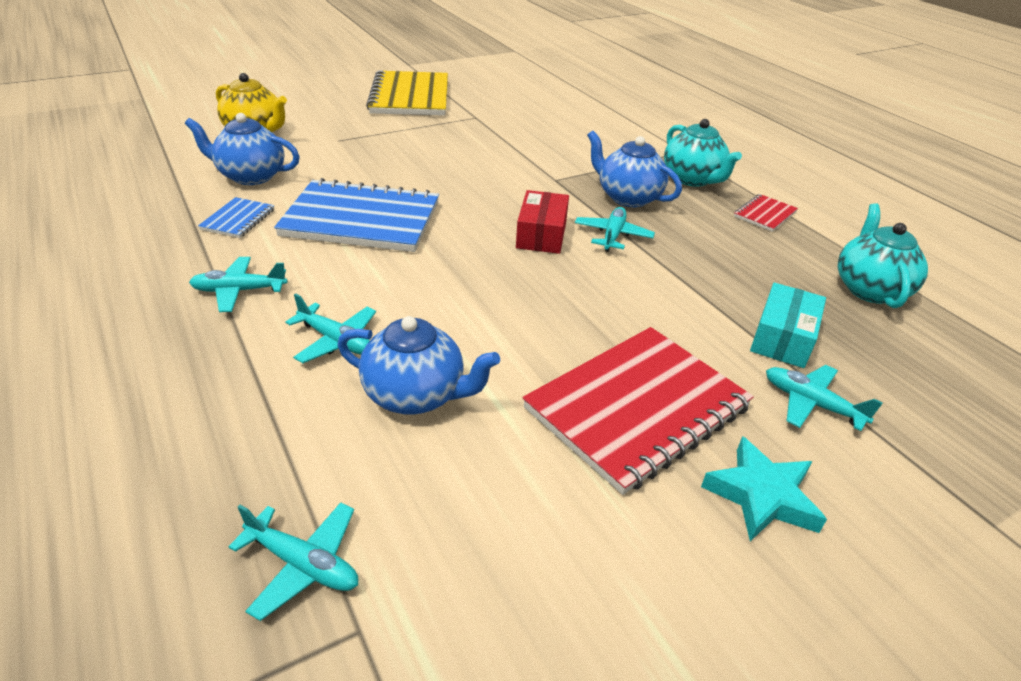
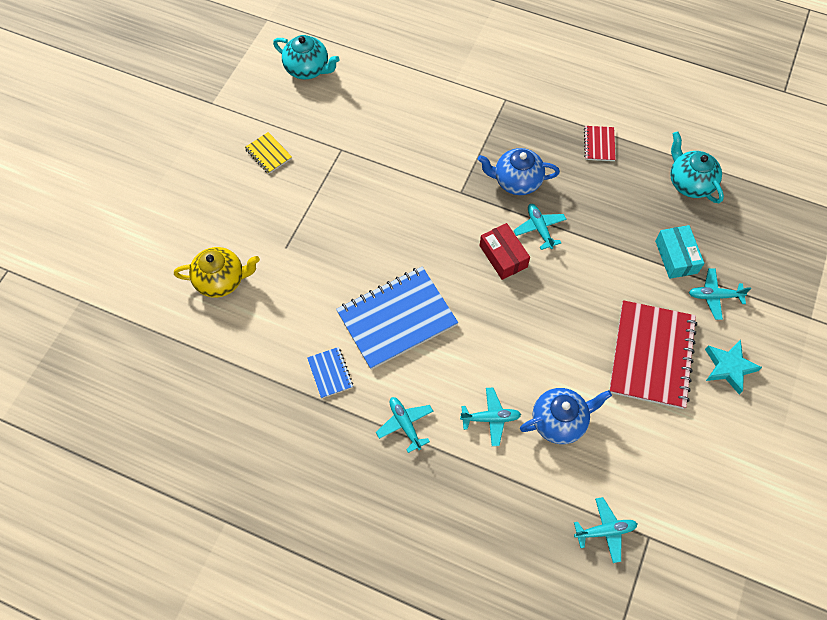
camera: 35 degrees left, 25 degrees up
(239, 291) = (405, 424): turquoise plane -> turquoise plane turned 105 degrees clockwise
(251, 176) = (282, 328): blue teapot -> none
(410, 97) = (268, 154): yellow notebook -> yellow notebook, size x0.45
(692, 179) = (535, 132): turquoise teapot -> turquoise teapot (308, 69)

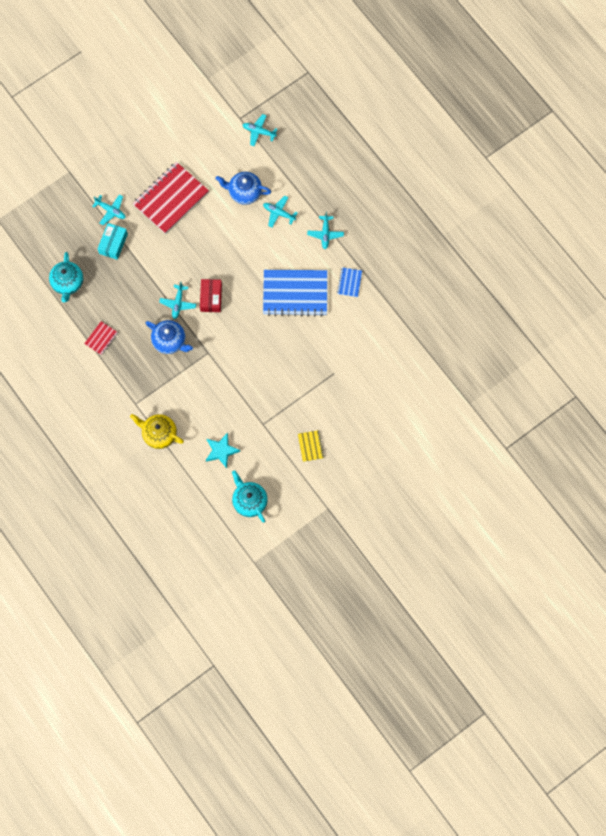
camera: 150 degrees left, 10 degrees up
(221, 280) = (382, 372): yellow teapot -> yellow teapot (159, 434)
(729, 367) = (135, 171): turquoise star -> turquoise star (221, 451)

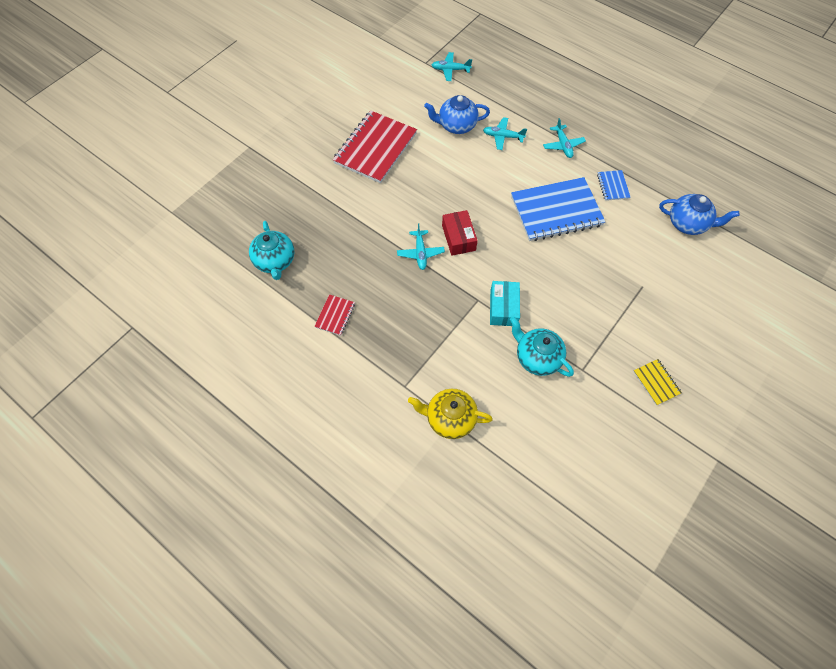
camera: 15 degrees left, 10 degrees down
(111, 211) = (308, 174): turquoise plane -> none
(113, 244) = (321, 207): turquoise box -> turquoise box (503, 308)
(170, 341) = (425, 298): blue teapot -> blue teapot (687, 224)
(221, 451) = (542, 419): turquoise star -> none
(249, 501) = (609, 480): turquoise teapot -> turquoise teapot (537, 357)

